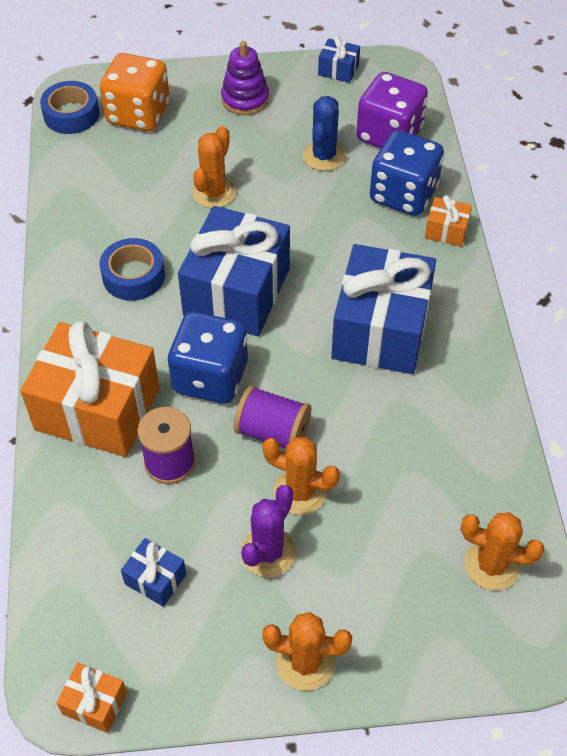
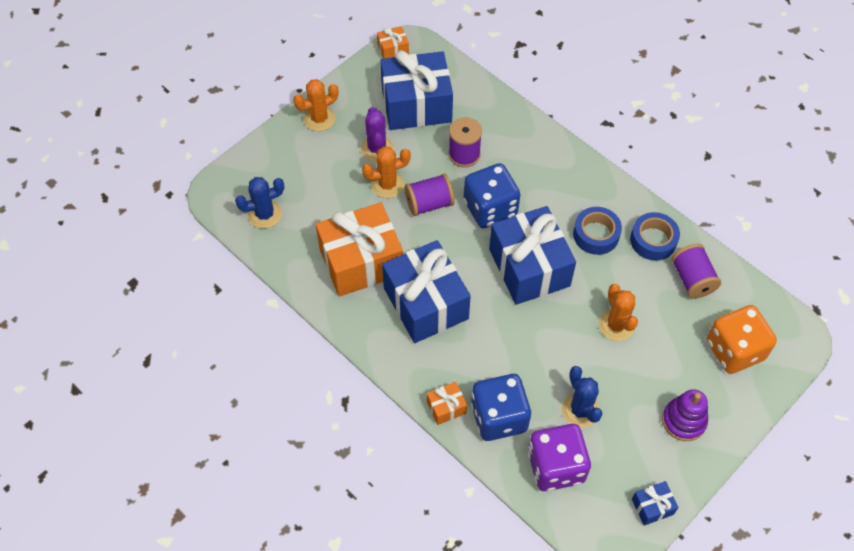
camera: 140 degrees right, 5 degrees up
(71, 114) = (773, 316): blue tape -> blue tape (653, 240)
(97, 409) = (527, 154): orange gift -> orange gift (361, 262)
(98, 182) = (692, 279): none -> purple spool
(155, 579) = (416, 105): blue gift -> blue gift, size x2.33
(491, 565) = (265, 214): orange cactus -> blue cactus

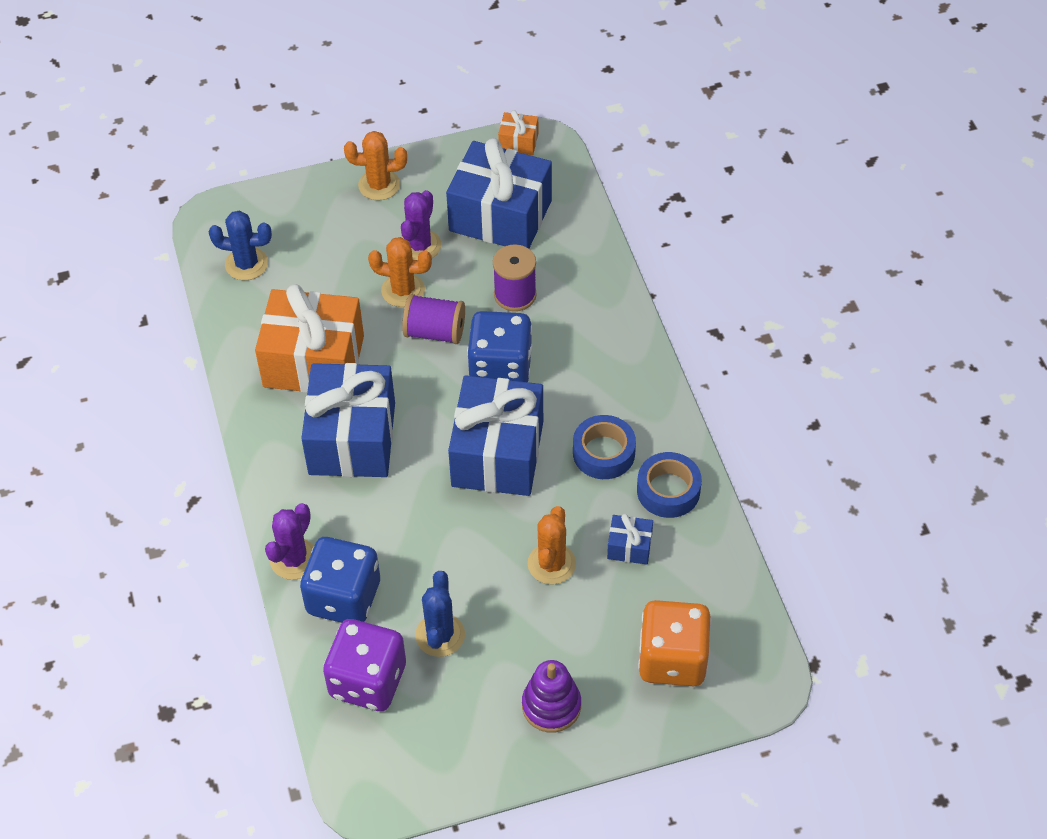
camera: 30 degrees right, 5 degrees down
(446, 407) = (294, 559): orange gift -> purple cactus
(652, 507) = (444, 778): blue gift -> blue gift (629, 547)
(692, 279) = (682, 556): purple spool -> none

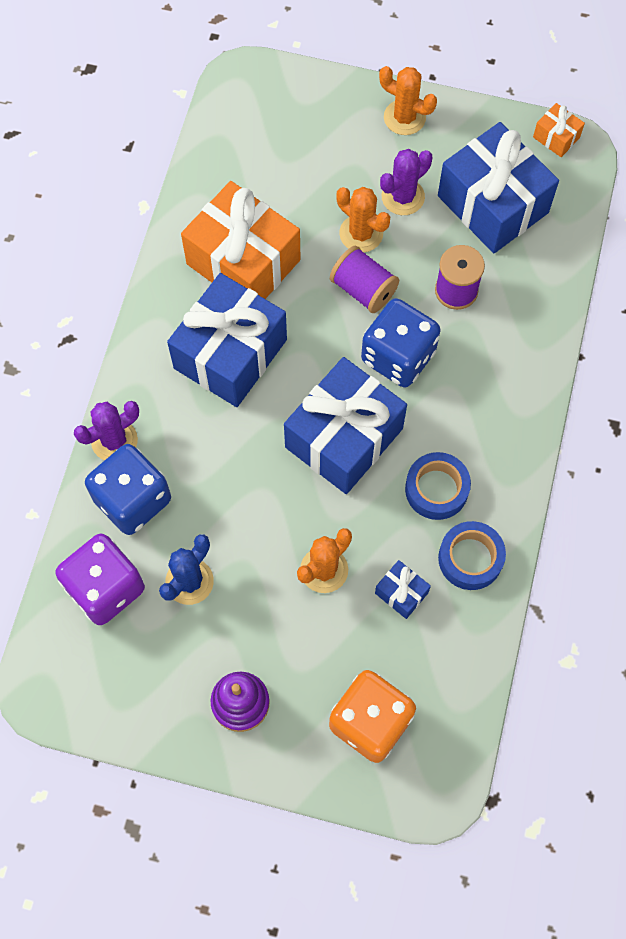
camera: 30 degrees right, 15 degrees up
(246, 264) = (244, 137): blue cactus -> none

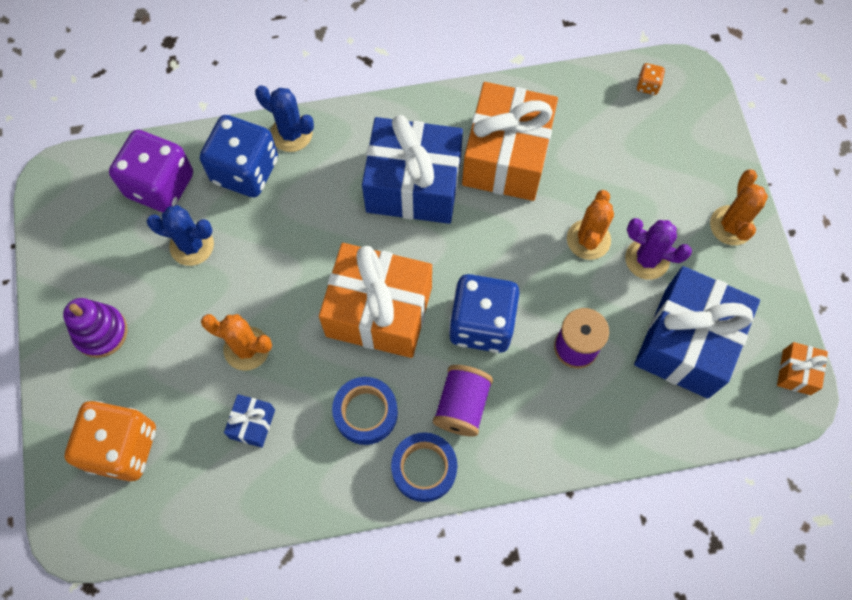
camera: 65 degrees right, 0 degrees up
(114, 440) = (291, 133): purple cactus -> blue cactus
(234, 113) = (647, 85): none -> orange dice
(344, 438) = (379, 311): blue gift -> orange gift
(363, 289) = (533, 266): purple spool -> purple spool (462, 406)
(470, 558) = (311, 472): blue tape -> blue tape (424, 469)

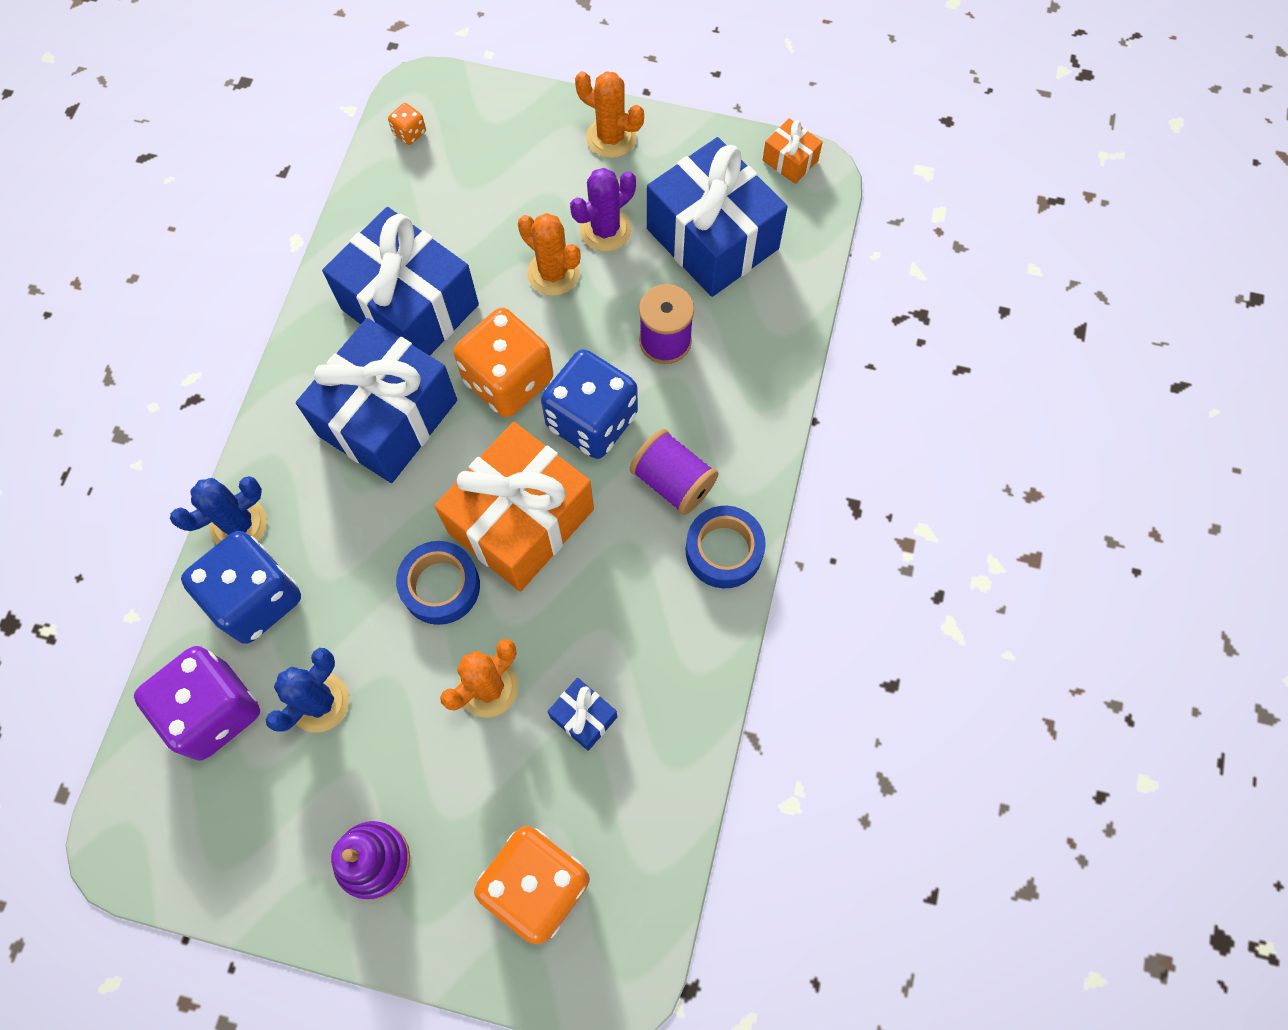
camera: 65 degrees left, 0 degrees up
(366, 413) = (632, 585): blue tape -> blue tape (441, 586)
(484, 250) = (508, 380): none -> orange dice
(506, 156) = (410, 307): orange gift -> blue gift

